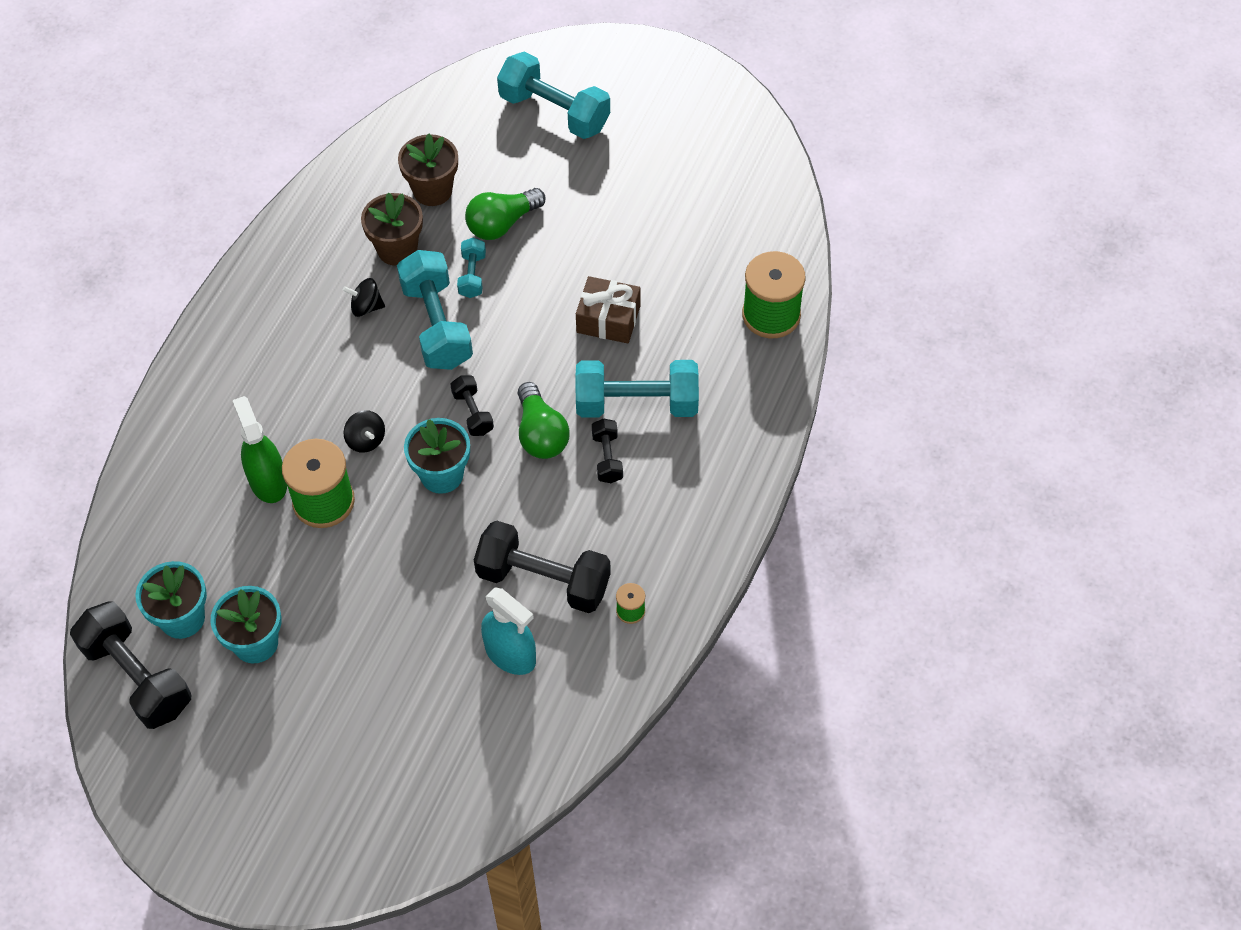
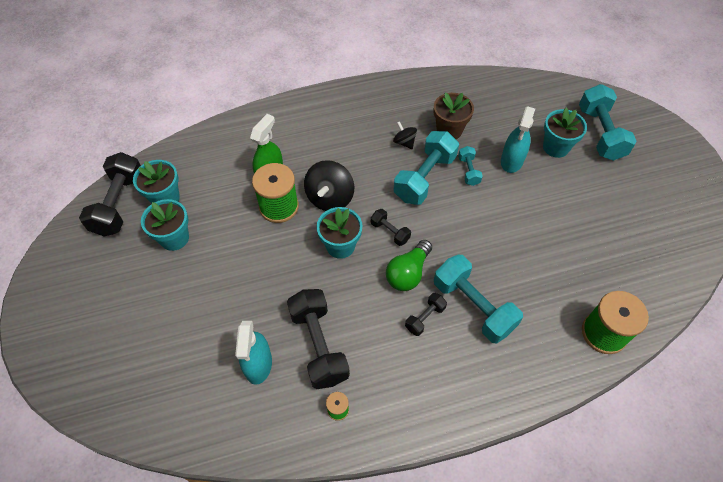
camera: 50 degrees right, 0 degrees up
(366, 440) = (330, 198): black spinning top -> black spinning top, size x1.83
(432, 190) = (497, 119): brown flower pot -> none
(472, 275) = (468, 171): turquoise dumbbell -> turquoise dumbbell turned 60 degrees counterclockwise
(473, 413) = (390, 232): black dumbbell -> black dumbbell turned 75 degrees counterclockwise
(502, 224) = (512, 161): green light bulb -> turquoise spray bottle
(528, 168) = (556, 147): none -> turquoise flower pot
(608, 319) = (510, 251): brown gift -> none

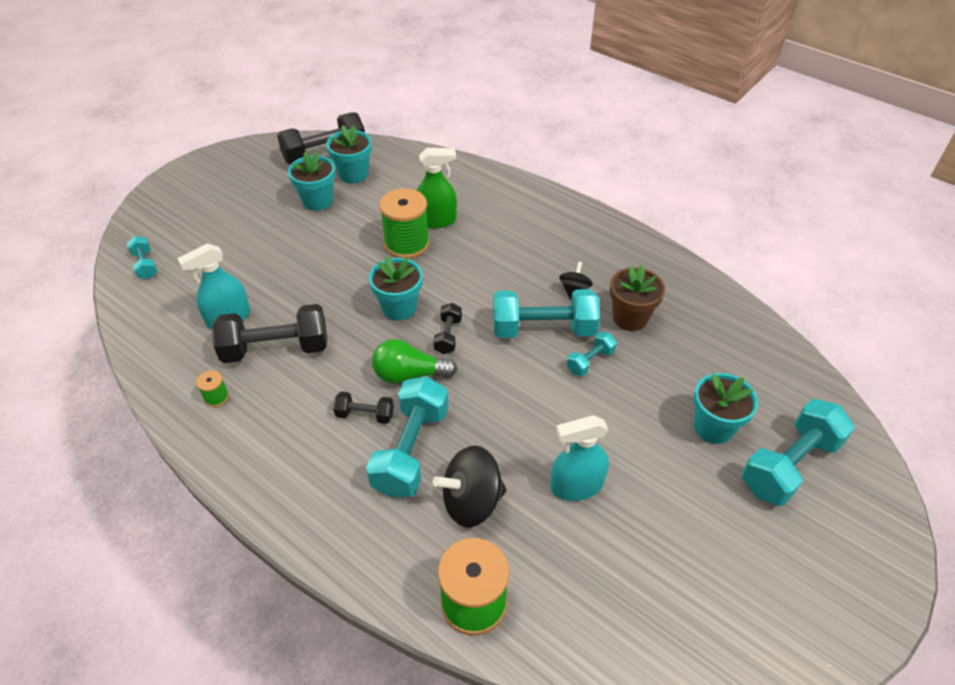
camera: 55 degrees right, 10 degrees down
(135, 404) = (145, 265): none -> turquoise dumbbell
(319, 345) = (276, 349): black dumbbell -> black dumbbell turned 45 degrees clockwise
(330, 198) = (449, 272): black spinning top -> black spinning top (471, 502)
(512, 161) = (646, 393): turquoise spray bottle -> turquoise spray bottle (576, 486)

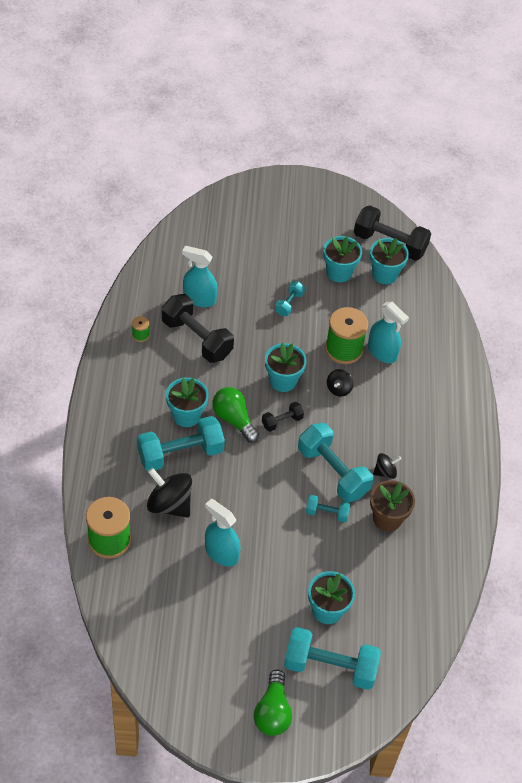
camera: 50 degrees right, 5 degrees up
(145, 265) = (203, 226): turquoise dumbbell -> turquoise dumbbell (289, 304)
(365, 415) = (186, 415): black dumbbell -> turquoise flower pot
(436, 220) = (382, 352): green spray bottle -> turquoise spray bottle
(449, 272) = (338, 389): none -> black spinning top
(827, 556) = (272, 711): none -> green light bulb

